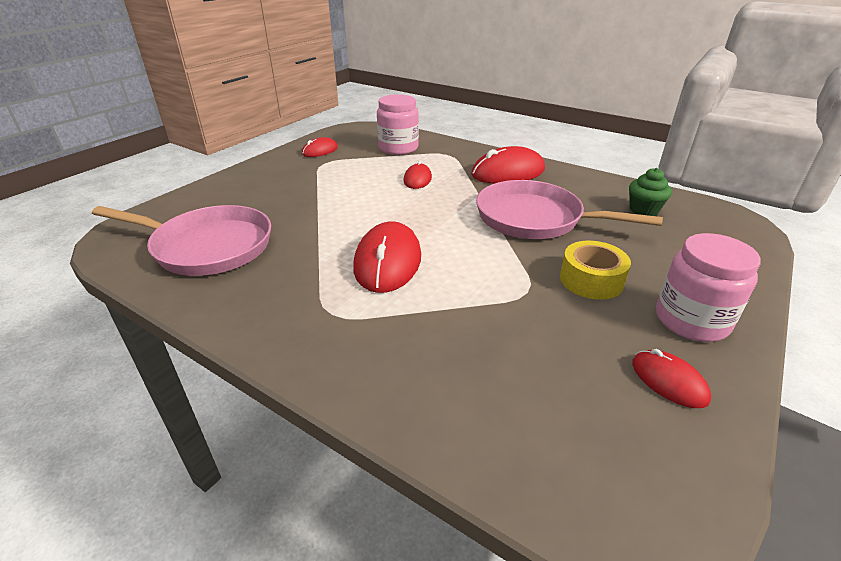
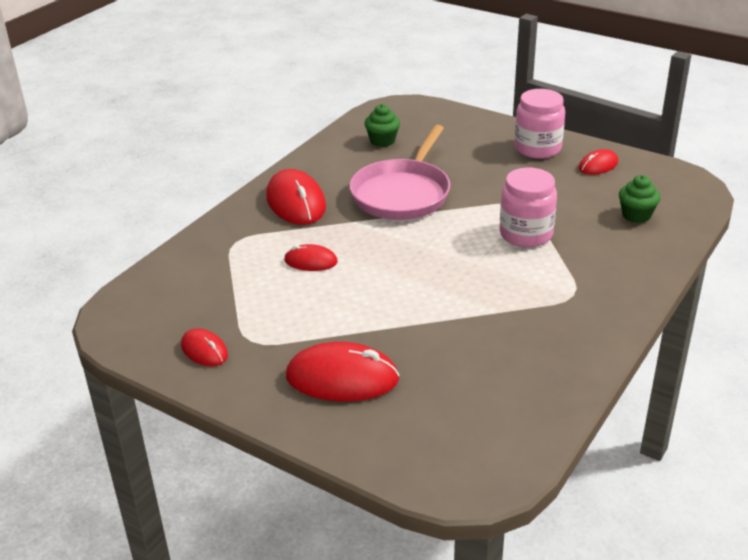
camera: 90 degrees left, 0 degrees up
(207, 247) = (484, 394): pink pan -> none
(387, 262) = (491, 271): red mouse -> red mouse (342, 378)
(398, 148) = (207, 280): pink jar -> pink jar (526, 234)
(517, 403) = (636, 215): none -> green cupcake
(591, 280) = (498, 177): yellow tape -> none

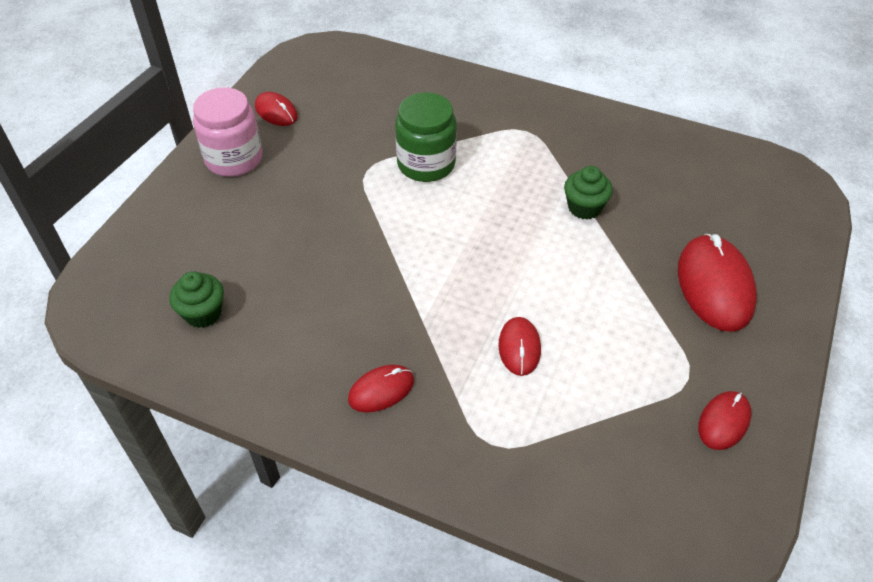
camera: 100 degrees left, 15 degrees up
(296, 202) = (381, 390): red mouse -> red mouse, size x0.55
(402, 193) = (349, 275): pink pan -> none
(526, 234) = (426, 164): pink jar -> green jar
(636, 215) = (379, 88): green cupcake -> green cupcake (584, 207)

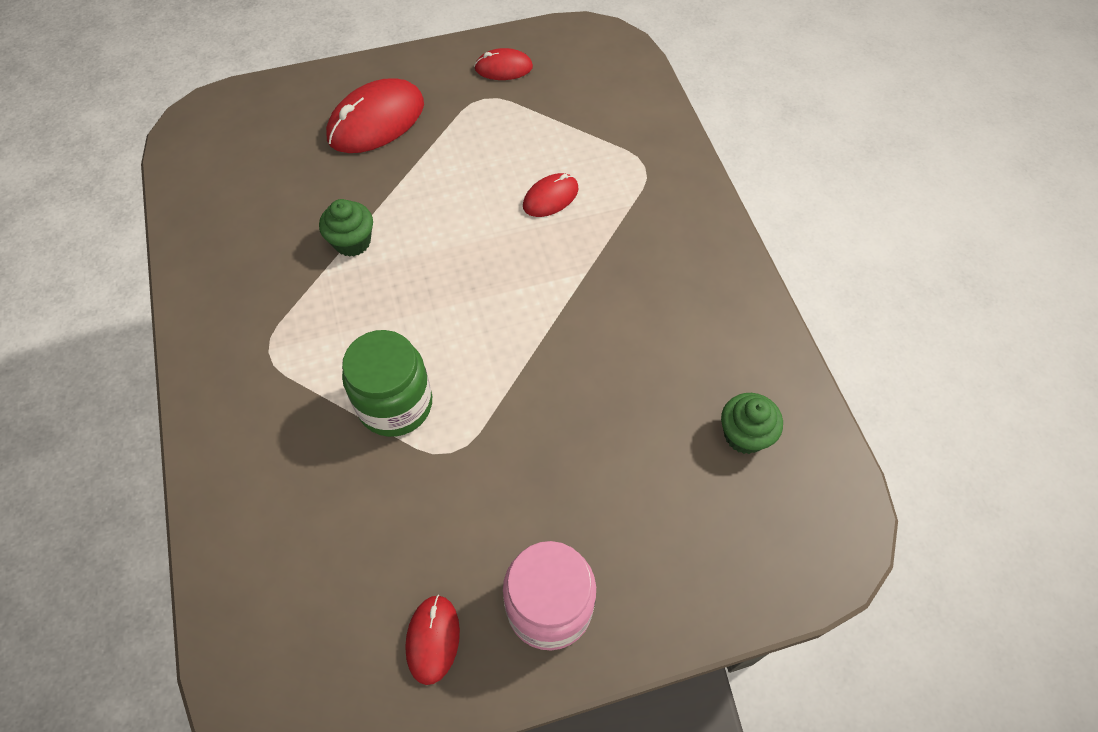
camera: 130 degrees left, 10 degrees up
(381, 390) = (673, 252): red mouse -> none

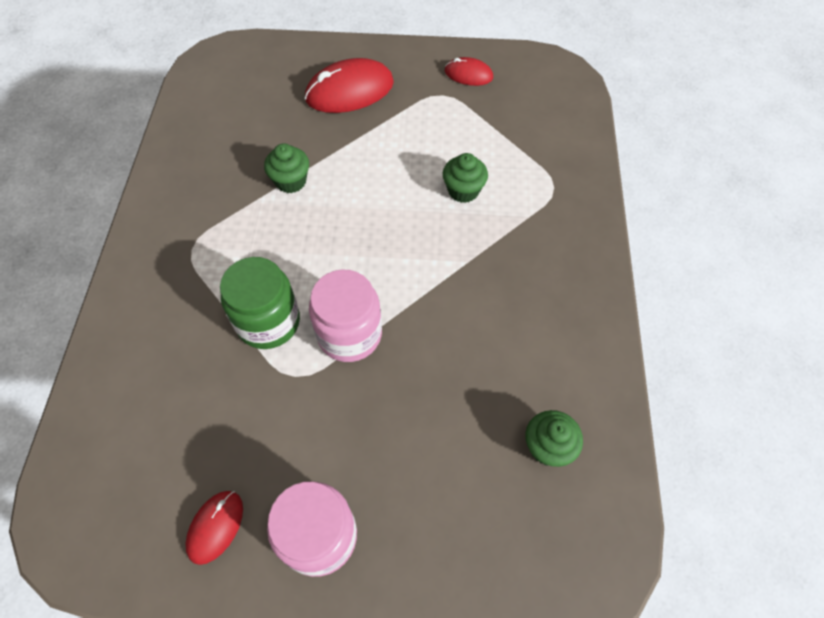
camera: 20 degrees right, 0 degrees up
(492, 388) = (349, 334): none -> pink jar
(550, 197) = (463, 191): red mouse -> green cupcake

